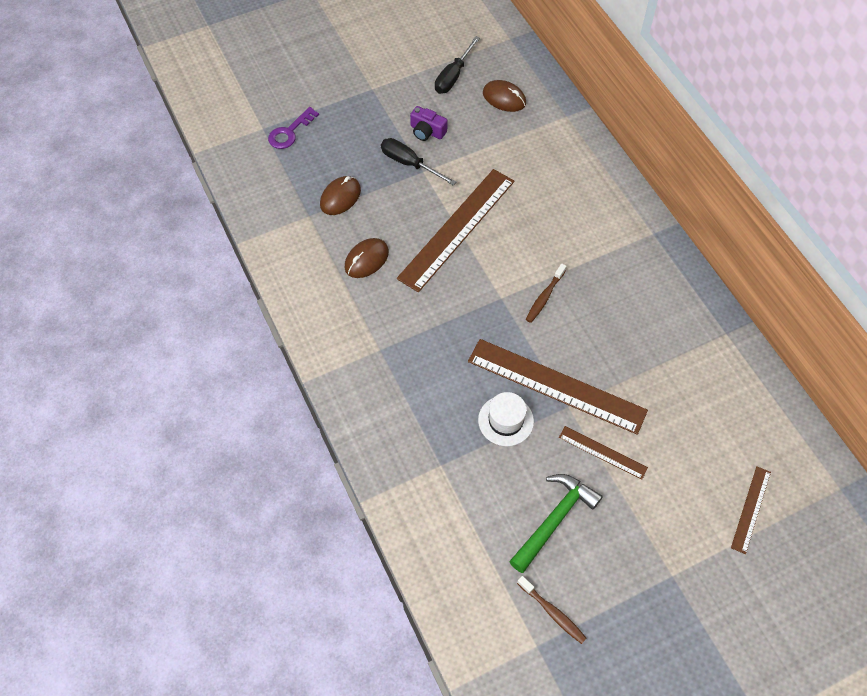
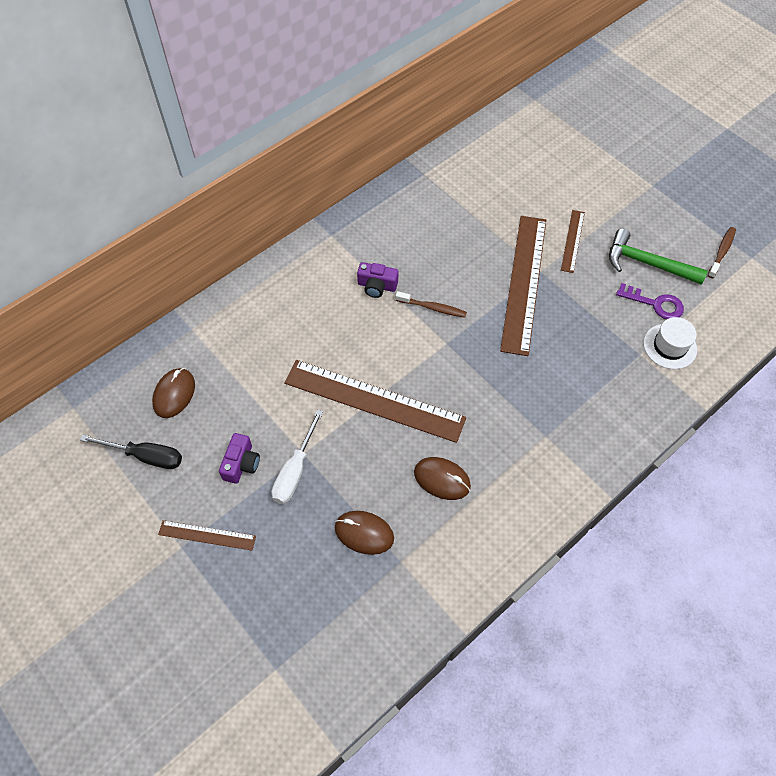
camera: 105 degrees left, 0 degrees up
(290, 132) = (275, 629): purple key -> purple key (655, 304)
(409, 164) = (295, 470): black screwdriver -> white screwdriver
(505, 420) = (575, 314): white hat -> white hat (669, 346)
(581, 257) = (377, 286): none -> purple camera
(750, 509) = (576, 146): brown ruler -> brown ruler (207, 535)

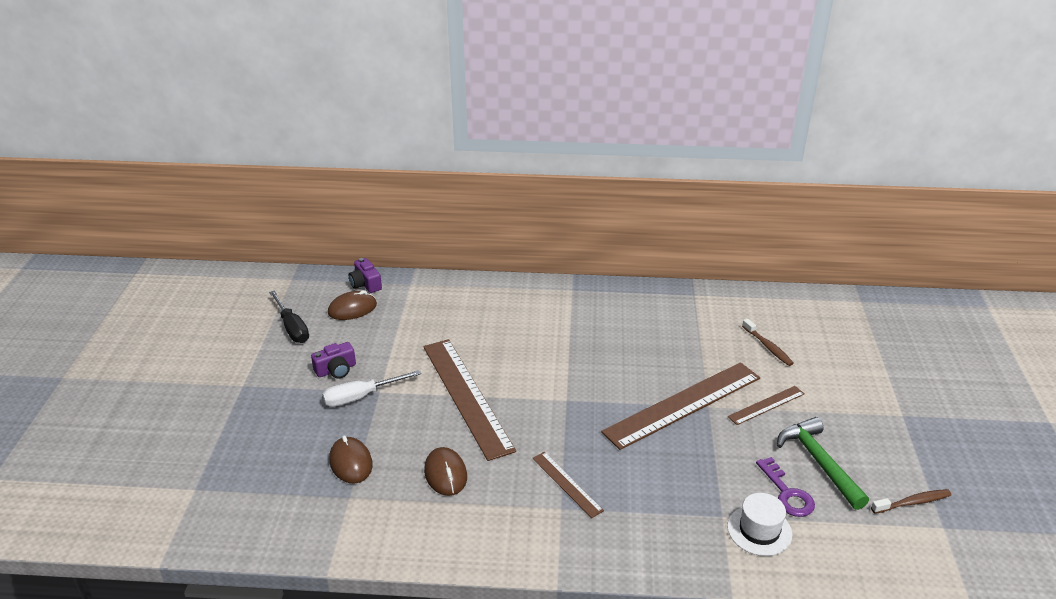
camera: 45 degrees right, 25 degrees down
(207, 535) = (264, 390): brown ruler -> brown ruler (566, 484)
(377, 286) = (563, 336): purple camera -> purple camera (365, 284)
(432, 308) = (586, 373): brown toothbrush -> brown toothbrush (768, 347)

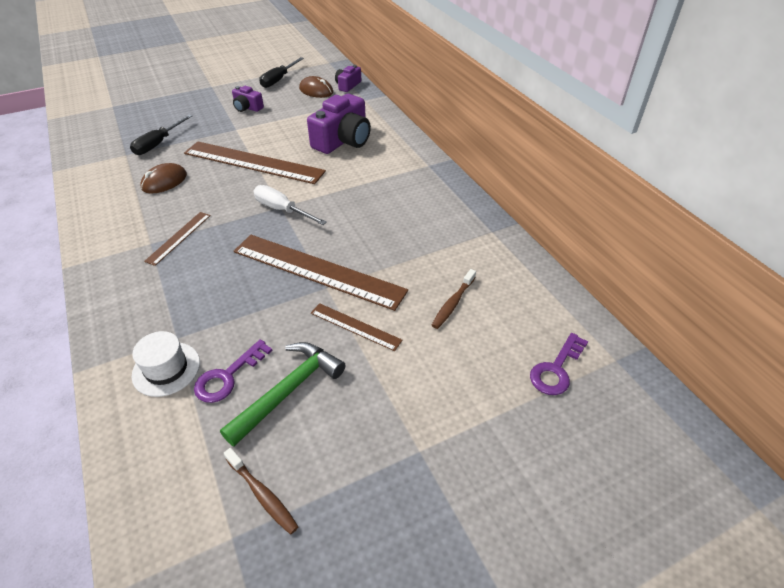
camera: 60 degrees right, 10 degrees up
(351, 462) = (158, 144): brown mouse -> black screwdriver
(361, 397) = (226, 125): white screwdriver -> white screwdriver (282, 210)
(466, 396) = (253, 162): brown ruler -> brown ruler turned 75 degrees clockwise
(480, 324) = (343, 140): none -> purple camera
(857, 328) = (556, 369): none -> purple key

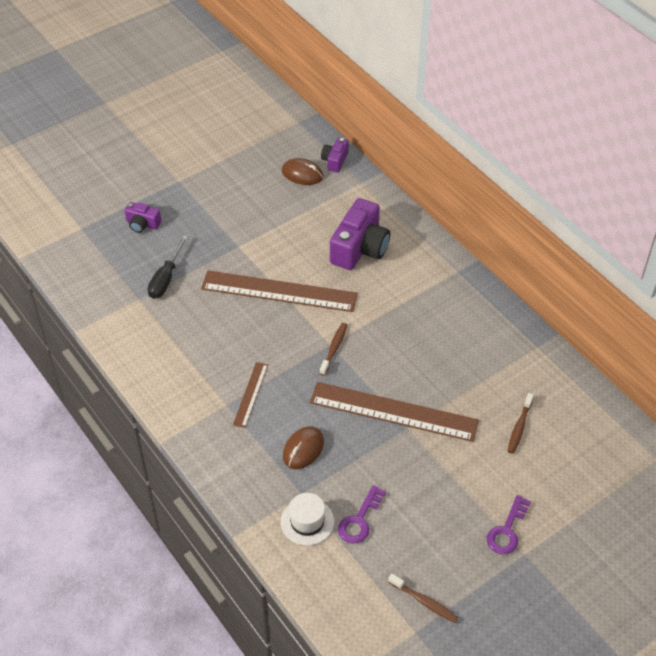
camera: 10 degrees left, 5 degrees up
(164, 181) = (200, 329): brown mouse -> brown mouse (303, 449)
(247, 107) = (236, 211): purple camera -> purple camera (142, 224)
(279, 80) = (252, 161): black screwdriver -> none
(282, 210) = (334, 348): white screwdriver -> brown toothbrush
(289, 390) = (412, 524): green hammer -> none
(355, 326) = (445, 461): brown ruler -> none
(556, 369) = (612, 474): purple key -> purple key (507, 530)

